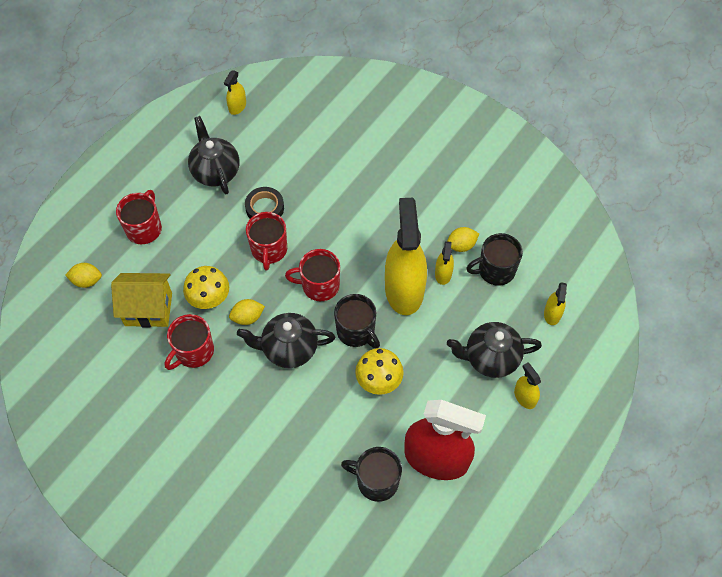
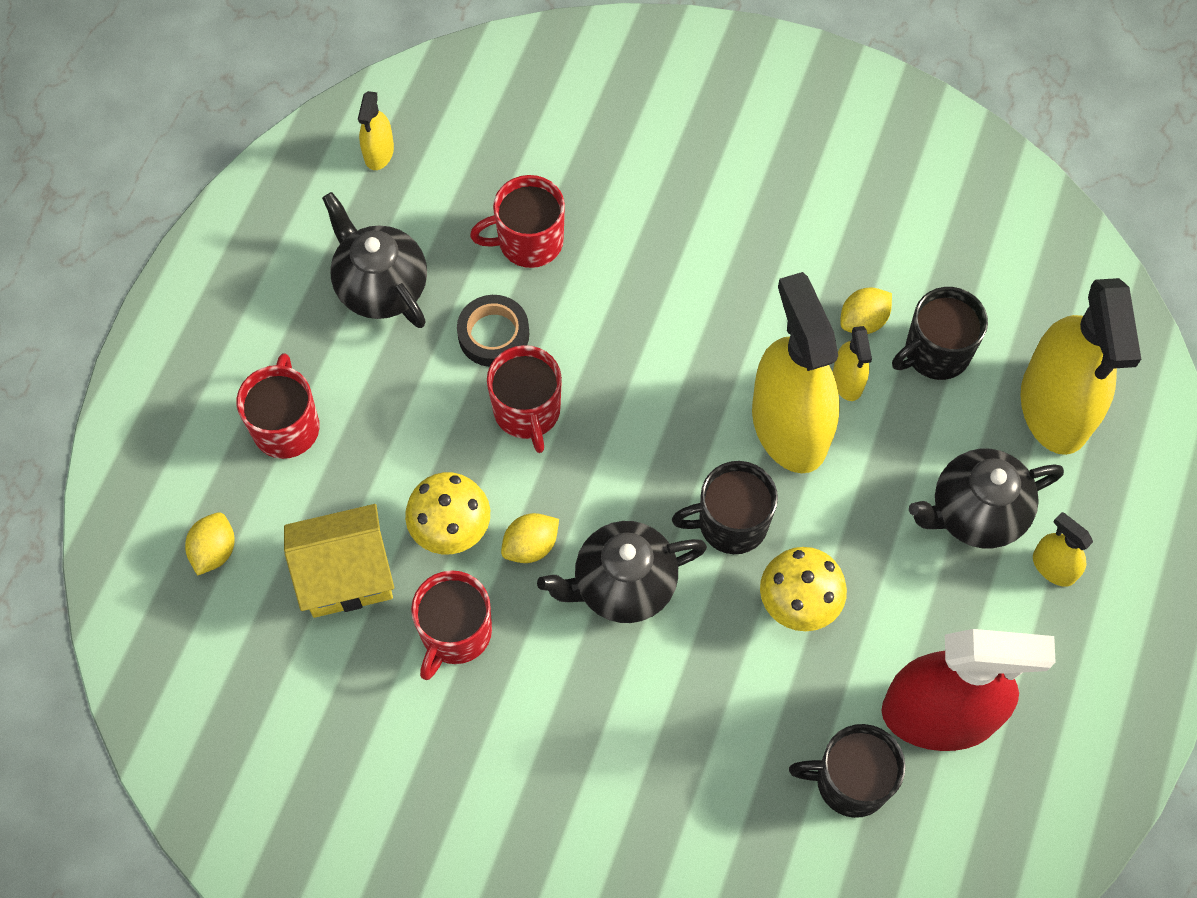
camera: 15 degrees left, 5 degrees up
(87, 281) = (214, 551): yellow lemon -> yellow lemon turned 60 degrees counterclockwise
(319, 285) = (638, 455): red mug -> red mug (528, 241)
(356, 331) = (730, 523): black mug -> black mug turned 135 degrees clockwise
(552, 314) = (1055, 407): yellow spray bottle -> yellow spray bottle, size x2.26

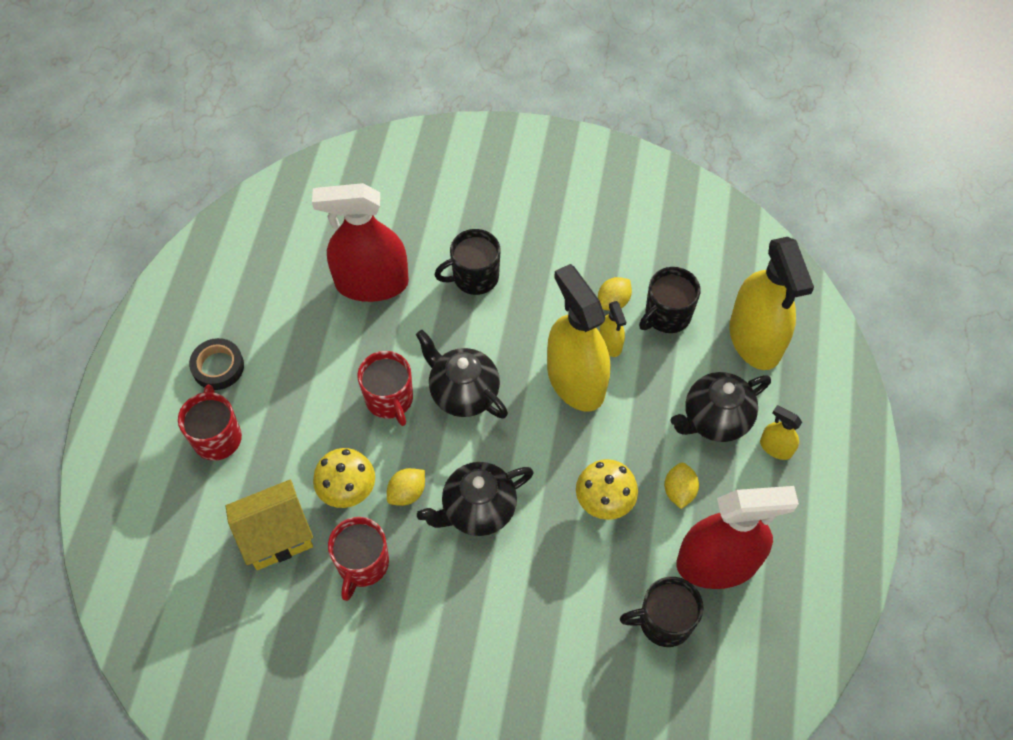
camera: 10 degrees left, 5 degrees down
(214, 551) = (176, 534): yellow lemon -> yellow lemon (679, 491)
(379, 152) = (256, 239): yellow spray bottle -> none
(381, 287) = (272, 330): black teapot -> black teapot (463, 393)
(493, 334) = (357, 350): black tape -> black tape (218, 367)
(528, 241) = (372, 283): red mug -> red spray bottle
(730, 523) = (546, 454): black mug -> black mug (474, 277)

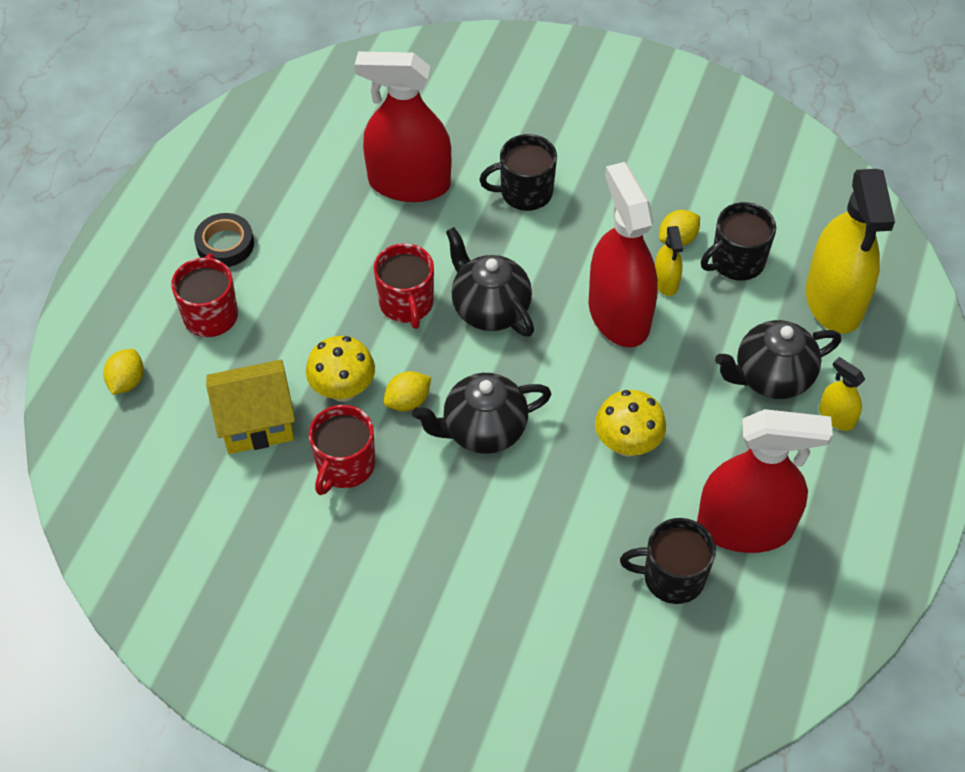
camera: 10 degrees right, 5 degrees down
(575, 381) = (619, 314): yellow spray bottle -> red spray bottle
(679, 491) = (715, 445): yellow lemon -> yellow lemon (127, 381)

